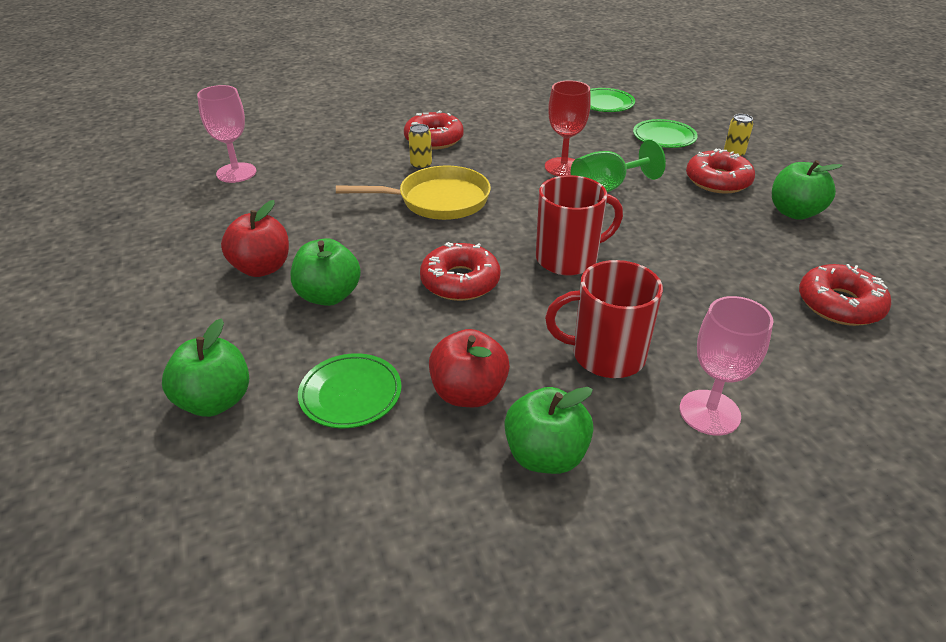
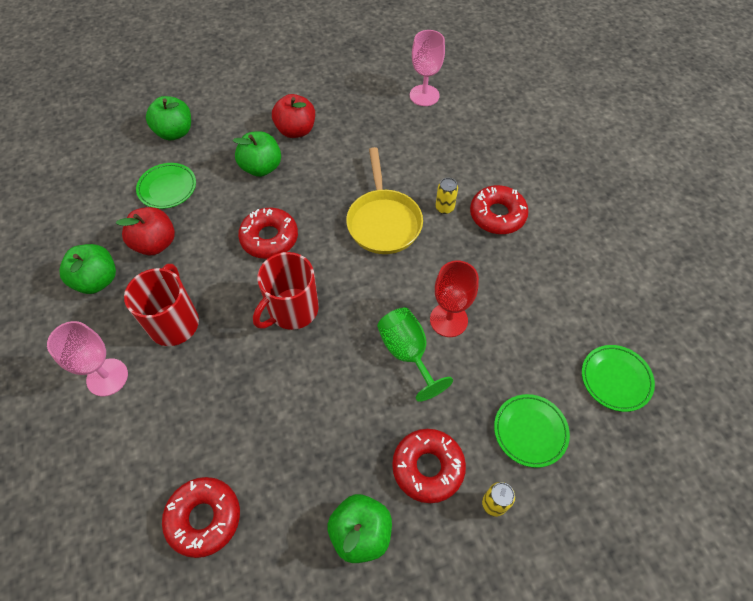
camera: 90 degrees right, 20 degrees up
(568, 258) = (292, 310): red mug -> red mug turned 60 degrees clockwise

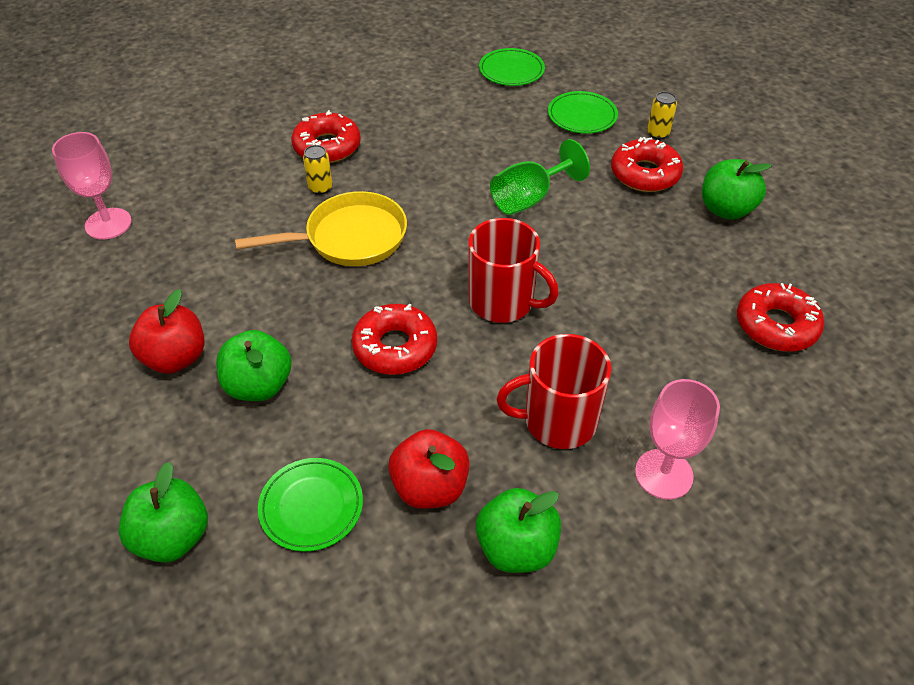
camera: 100 degrees left, 10 degrees down
(448, 320) = (479, 173): red goblet -> none

